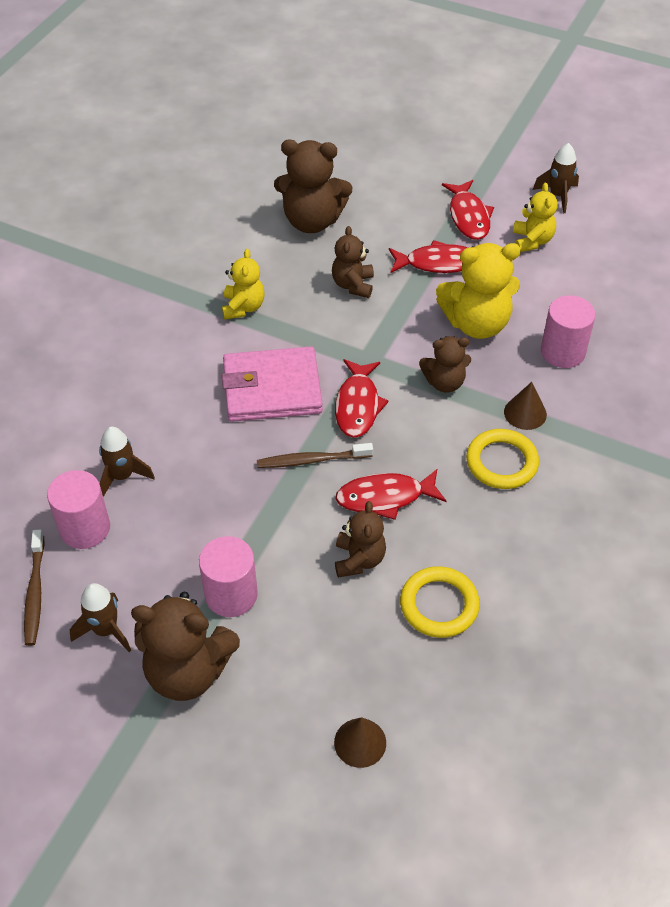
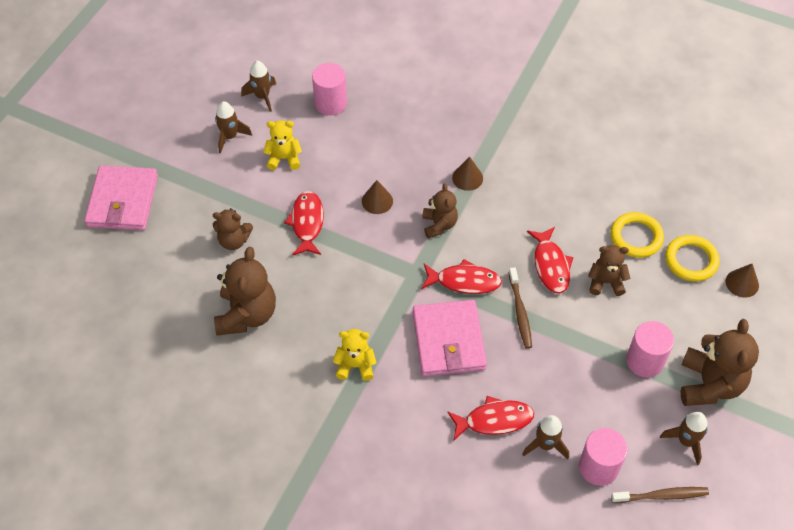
camera: 90 degrees left, 5 degrees up
(353, 285) = (330, 283): brown teddy bear -> brown teddy bear (234, 240)
(456, 124) = (122, 201): none -> pink wallet
(468, 216) = (250, 199): red fish -> red fish (494, 420)
(476, 323) = (377, 201): yellow teddy bear -> brown cone
(501, 462) = (513, 195): yellow ring -> yellow ring (691, 260)
(562, 352) = (407, 150): pink cylinder -> pink cylinder (330, 103)
(626, 219) = (262, 96): none -> brown rocket

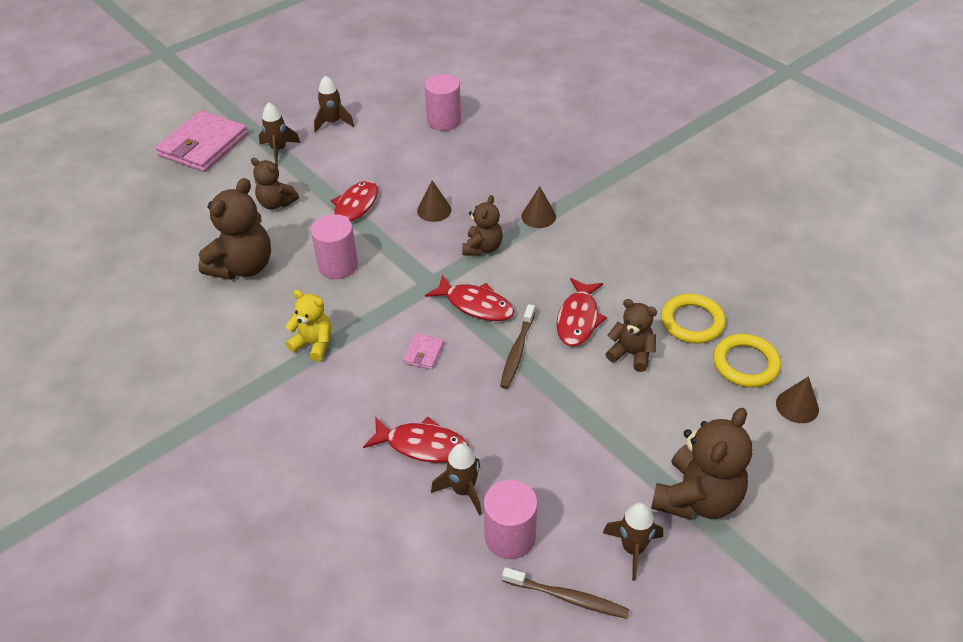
camera: 25 degrees right, 10 degrees down
(262, 96) = (384, 100): brown rocket -> brown rocket (279, 150)
(284, 158) = (369, 152): yellow teddy bear -> none
(448, 340) = (423, 353): pink wallet -> pink wallet, size x0.42
(645, 361) = (631, 446): pink cylinder -> pink cylinder (338, 265)

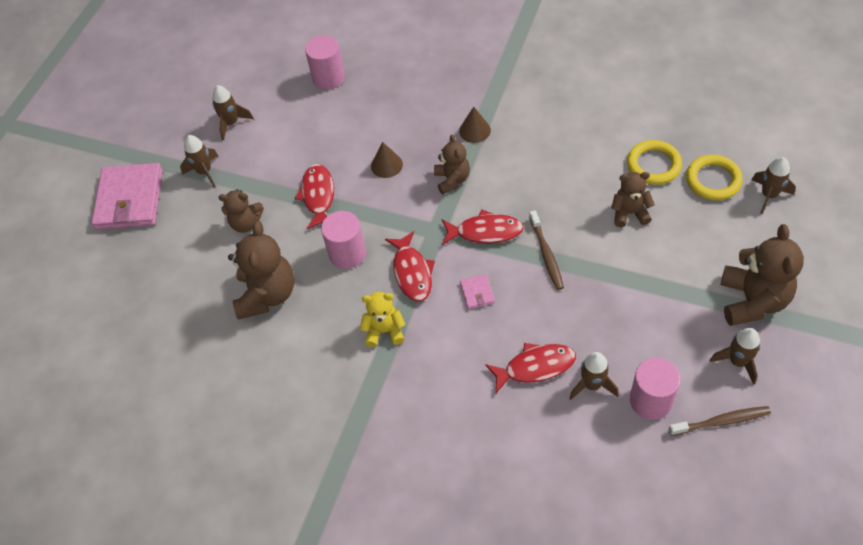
camera: 25 degrees left, 10 degrees up
(578, 319) = (571, 204): red fish -> red fish (412, 272)
(797, 406) = (769, 195): brown cone -> brown rocket

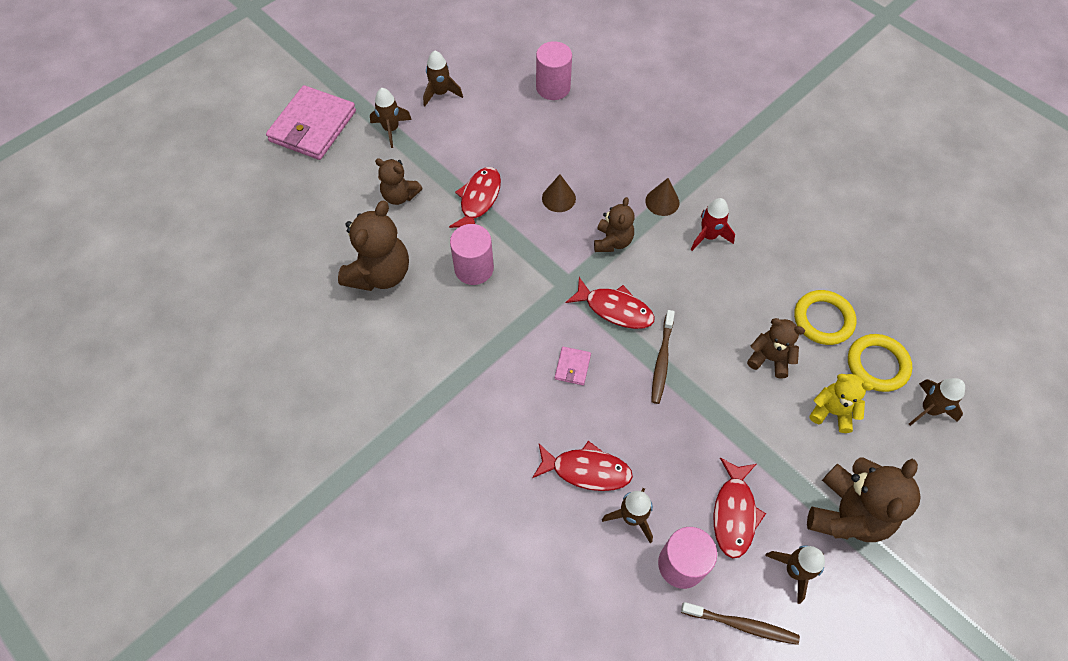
camera: 20 degrees right, 5 degrees up
(384, 331) = (465, 361): yellow teddy bear -> yellow teddy bear (832, 412)
(412, 272) = (523, 316): red fish -> red fish (734, 513)
(528, 141) = (708, 236): none -> red rocket

